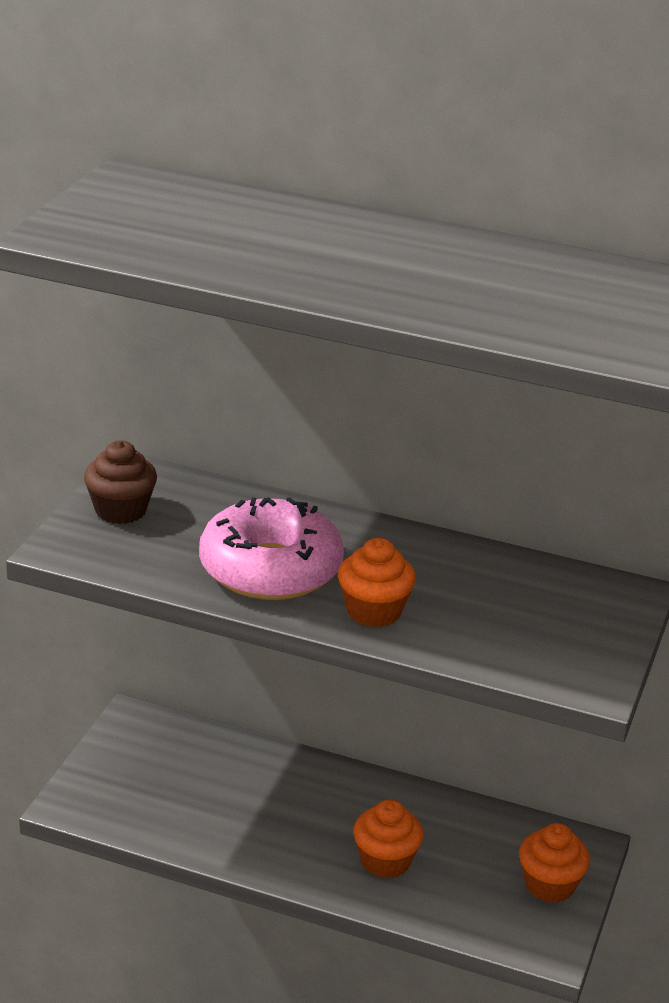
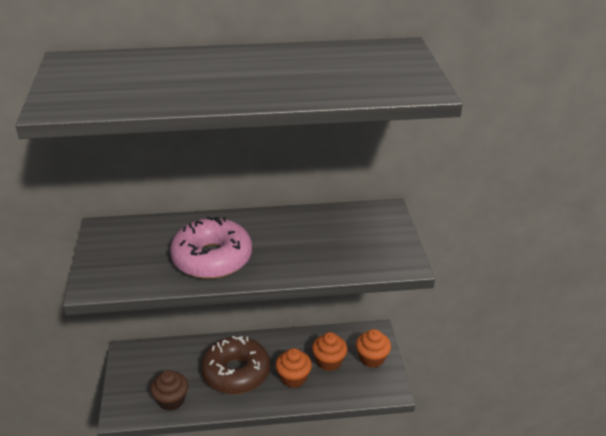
camera: 25 degrees left, 5 degrees up
(120, 510) = (110, 252): brown cupcake -> brown cupcake (171, 400)
(292, 816) = (236, 372): none -> brown donut
(373, 611) = (279, 263): orange cupcake -> orange cupcake (329, 361)

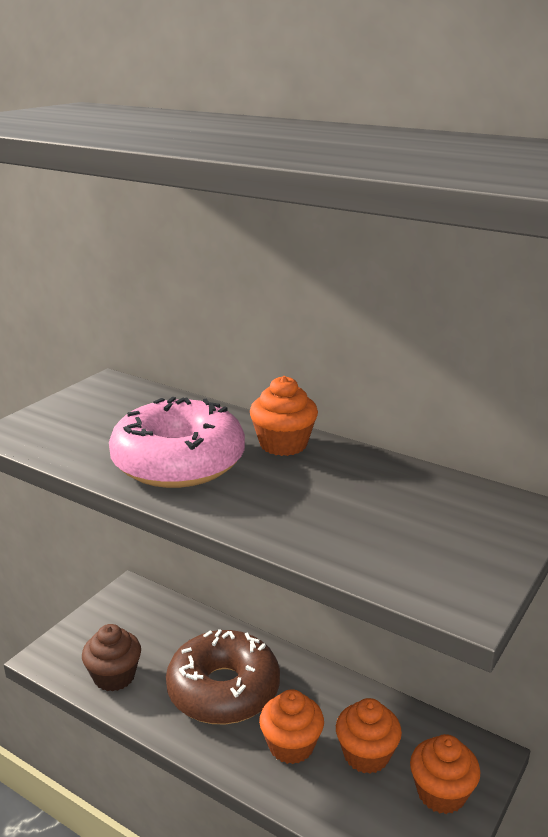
camera: 40 degrees right, 10 degrees down
(250, 224) = (283, 444): none -> orange cupcake

